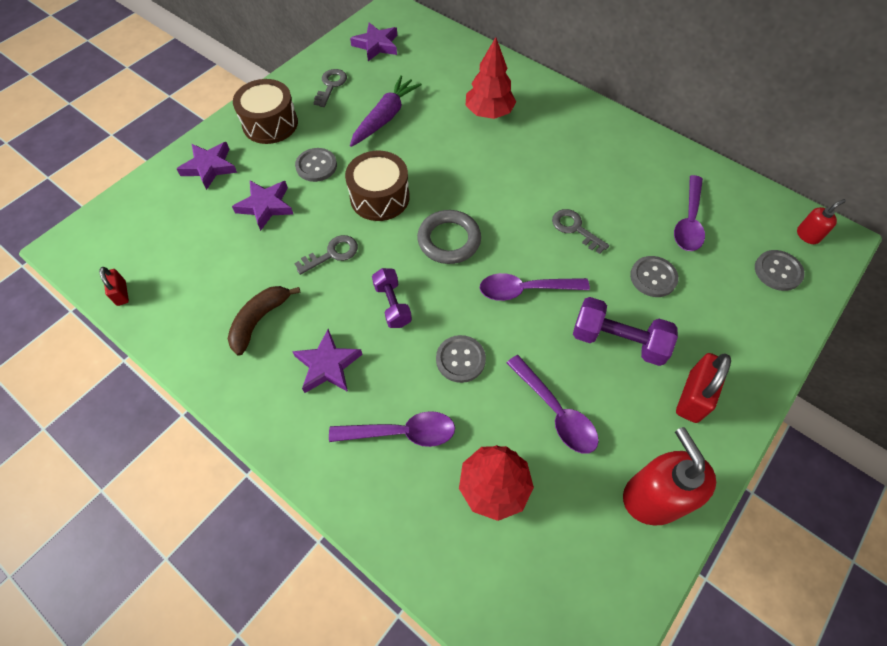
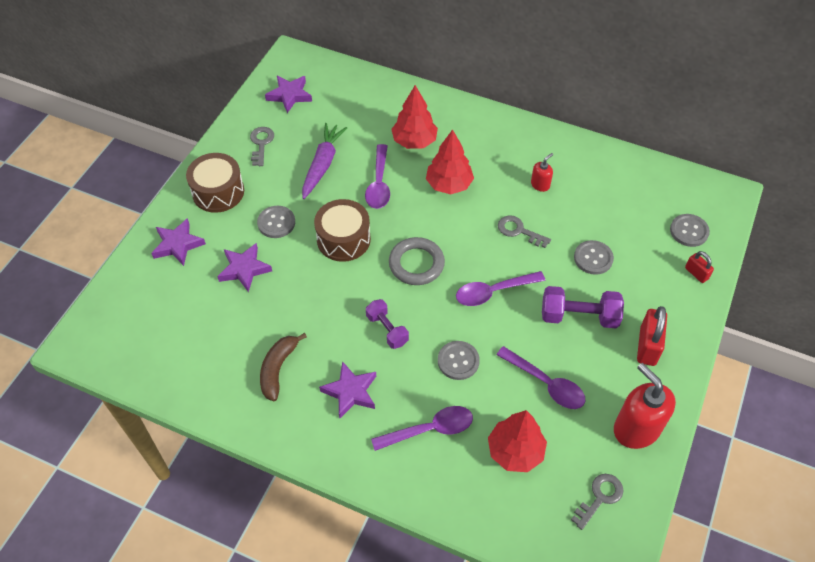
camera: 15 degrees left, 5 degrees down
(121, 293) = (145, 375): red padlock -> red padlock (696, 273)
(332, 254) = (319, 298): grey key -> grey key (599, 498)
(512, 163) = (449, 184): none -> red tree
(688, 221) = (609, 205): purple spoon -> purple spoon (379, 184)
(808, 235) = (705, 196): red soap dispenser -> red soap dispenser (540, 184)

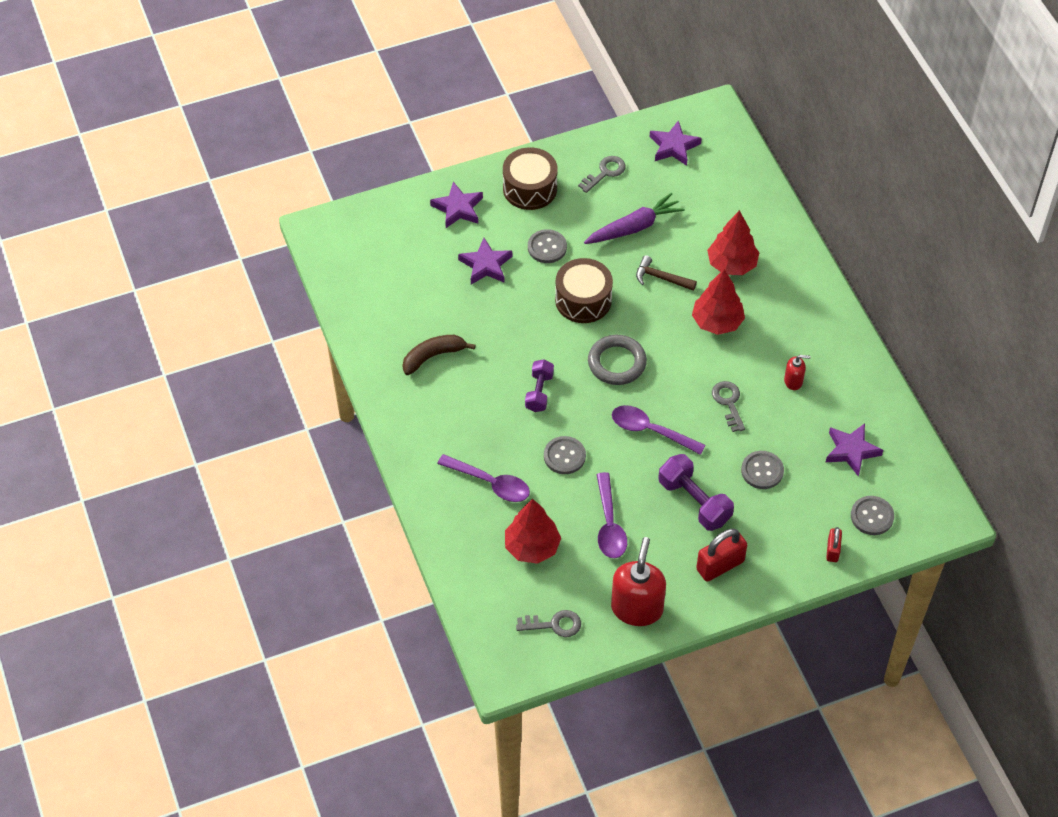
camera: 45 degrees right, 0 degrees up
(350, 392) = (465, 413): purple star -> purple star (851, 451)
(379, 184) = (661, 278): purple spoon -> brown hammer

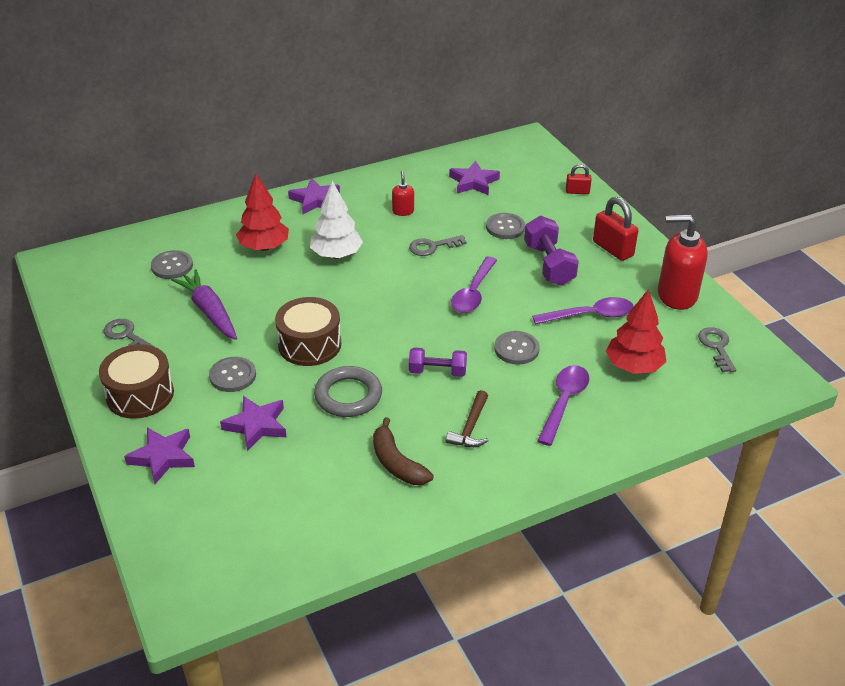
camera: 95 degrees left, 15 degrees down
(617, 363) = (392, 317): grey ring -> grey ring (348, 396)
(661, 278) = (280, 291): brown hammer -> brown hammer (470, 428)
(674, 146) = (98, 287): purple star -> purple star (315, 200)
(694, 501) = (549, 264): purple dumbbell -> purple dumbbell turned 60 degrees counterclockwise
(717, 322) = (336, 255): red tree -> white tree
(872, 516) = (537, 173): grey button -> grey button (172, 266)

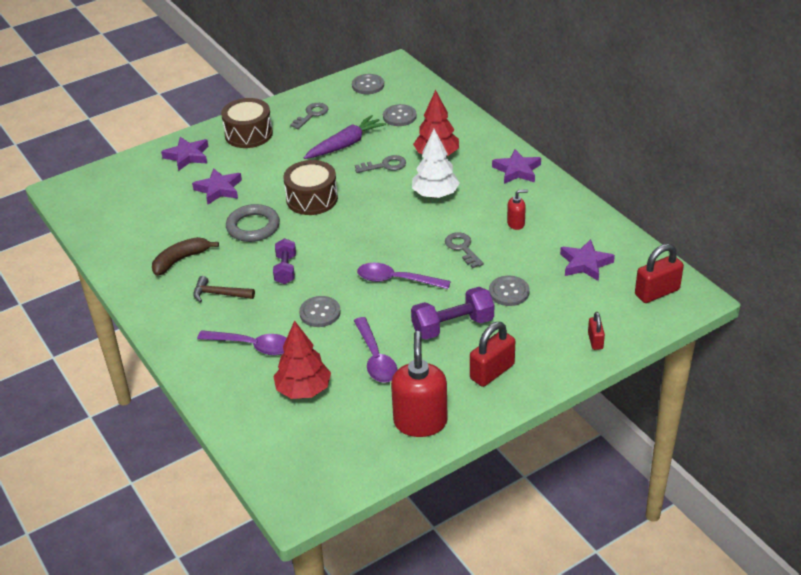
camera: 85 degrees right, 0 degrees up
(232, 376) = (271, 169): grey button -> grey button (368, 85)
(519, 154) = (657, 292): none -> red padlock
(716, 347) = (339, 451): grey key -> grey key (384, 165)

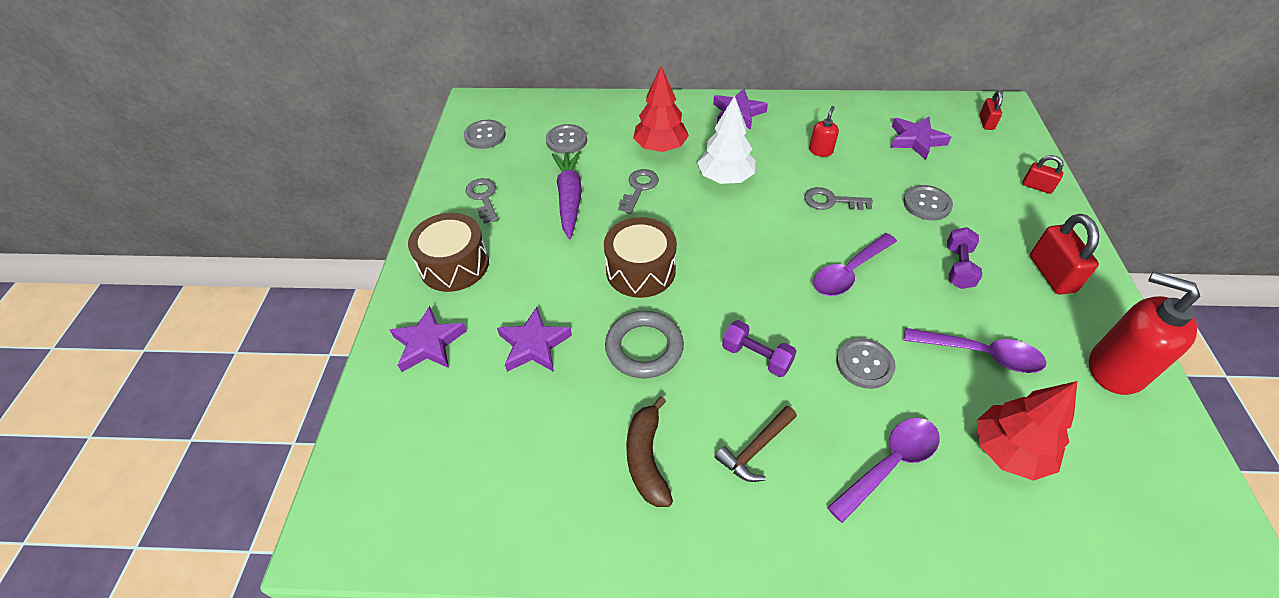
camera: 55 degrees left, 10 degrees up
(452, 326) = (958, 267): purple dumbbell -> purple dumbbell, size x0.66
(657, 292) = (986, 122): red padlock -> red padlock, size x0.57

